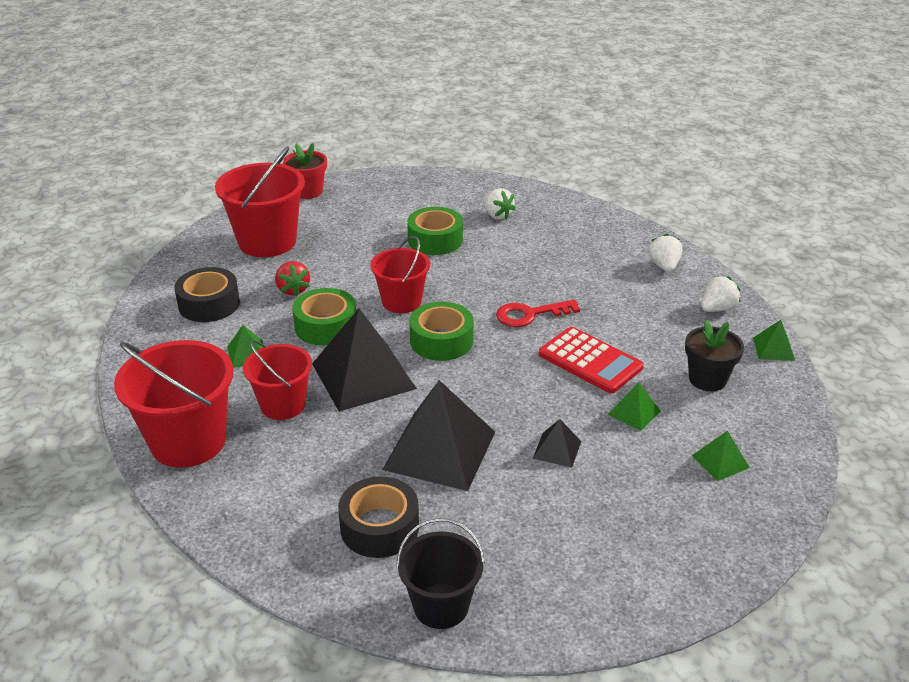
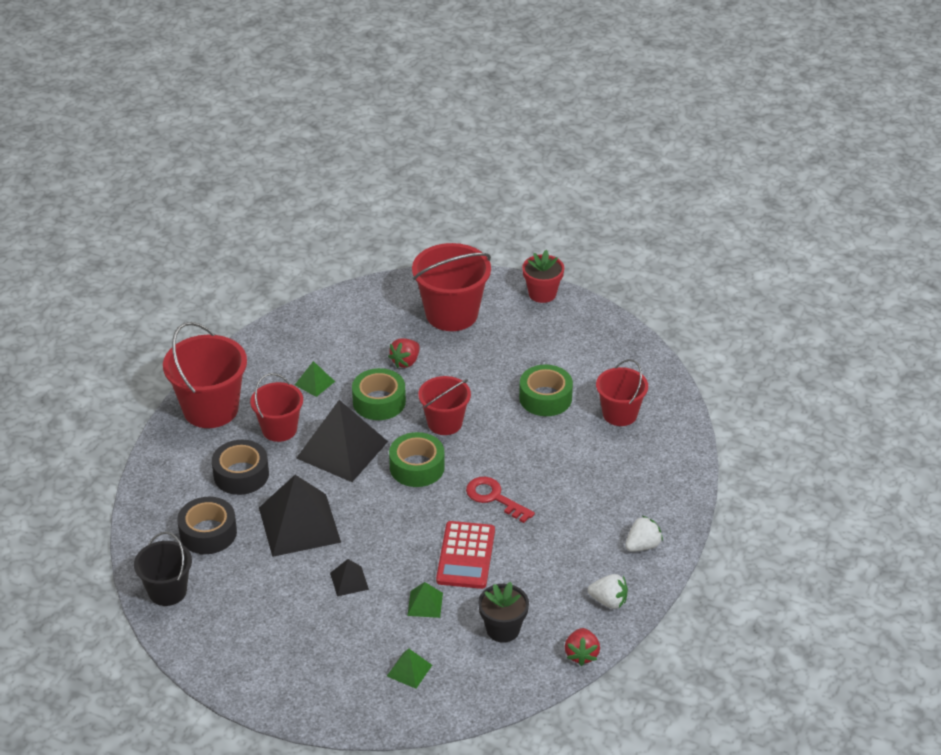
camera: 55 degrees right, 5 degrees up
(209, 304) = (350, 333): black tape -> black tape (241, 475)
(497, 215) = (619, 414): white strawberry -> red bucket
(773, 349) = (581, 654): green pyramid -> red strawberry

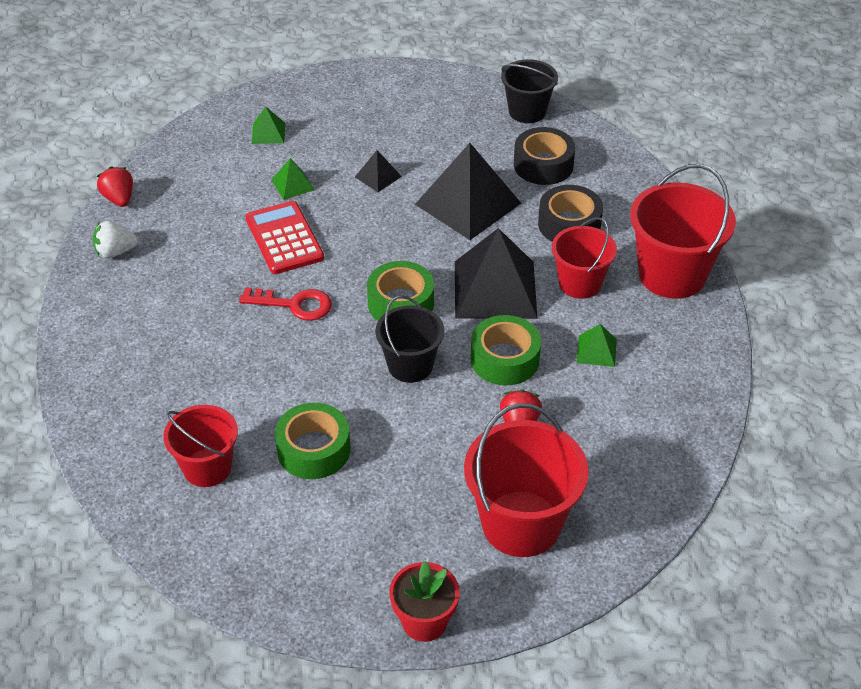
camera: 150 degrees right, 5 degrees up
(444, 423) = (410, 365): red bucket -> black bucket
(503, 629) = (205, 191): black flower pot -> none
(642, 545) = (104, 318): white strawberry -> none

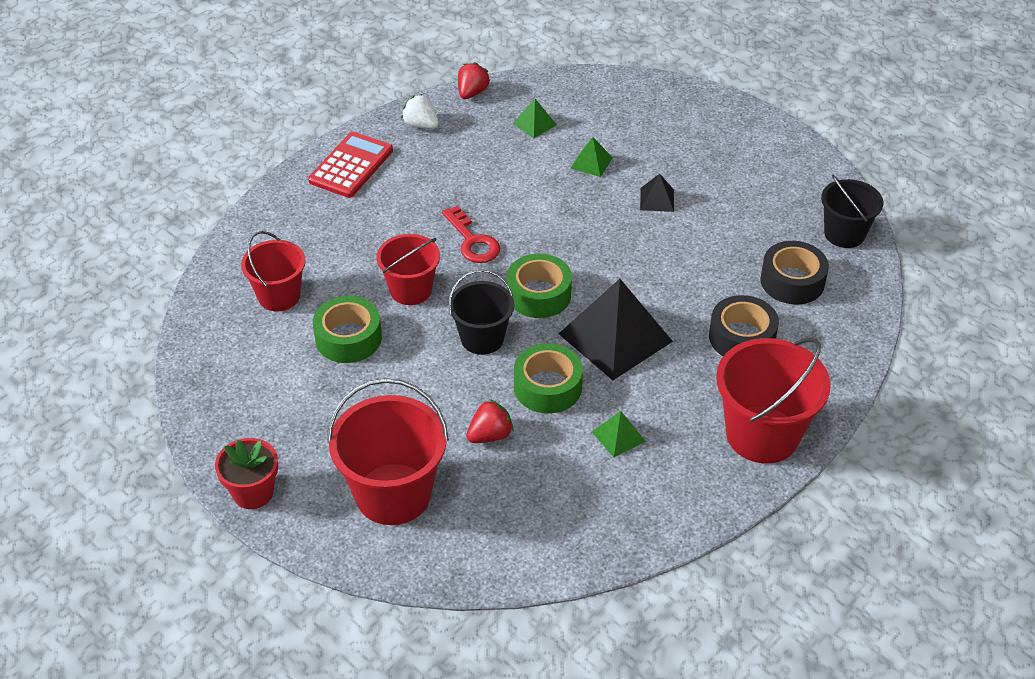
camera: 50 degrees right, 0 degrees up
(268, 133) = (629, 116): green pyramid -> green pyramid (534, 124)
(284, 238) = (531, 194): red calculator -> red calculator (351, 166)
(468, 203) = (691, 265): black pyramid -> none
(580, 283) = (682, 383): red bucket -> red bucket (410, 290)

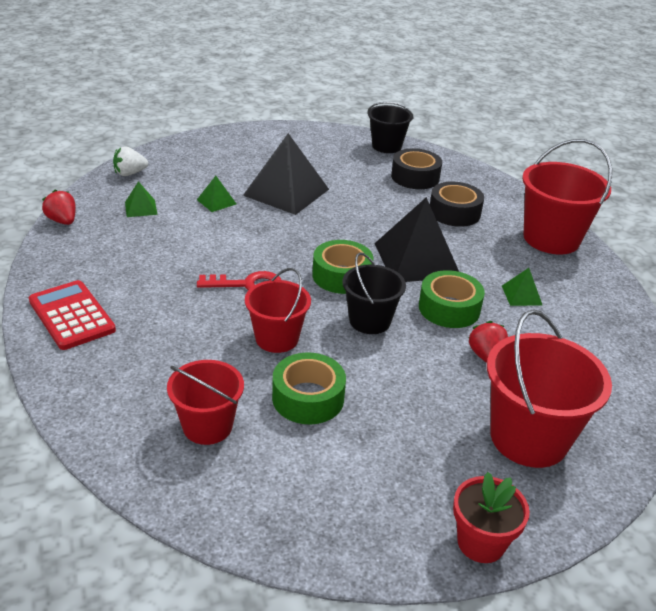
camera: 65 degrees left, 10 degrees down
(421, 125) = (68, 259): white strawberry -> white strawberry (130, 173)
(657, 199) = (286, 192): black pyramid -> black pyramid, size x2.21

